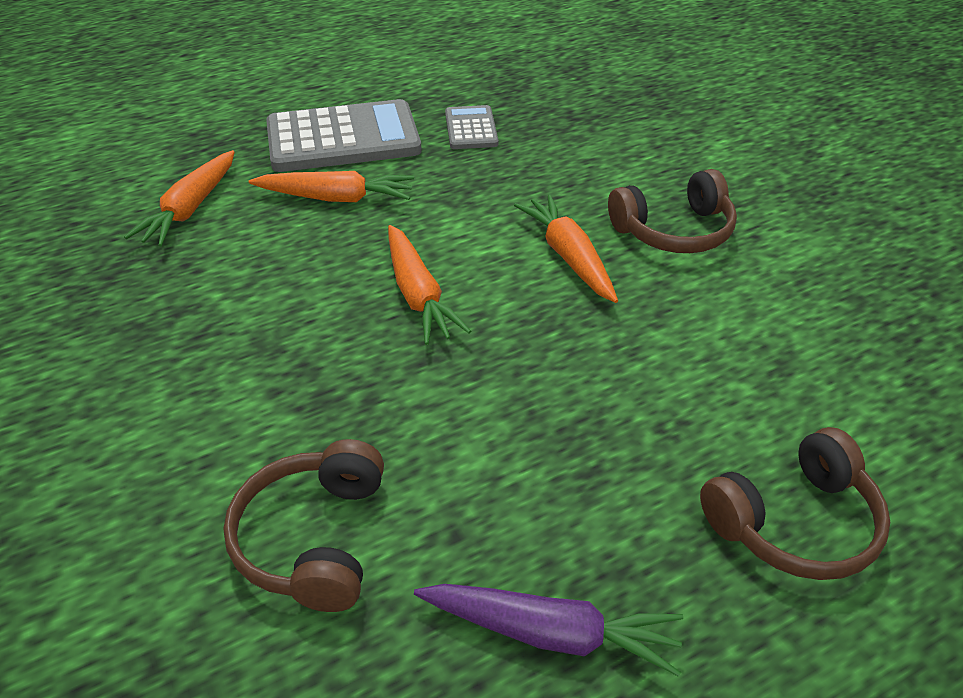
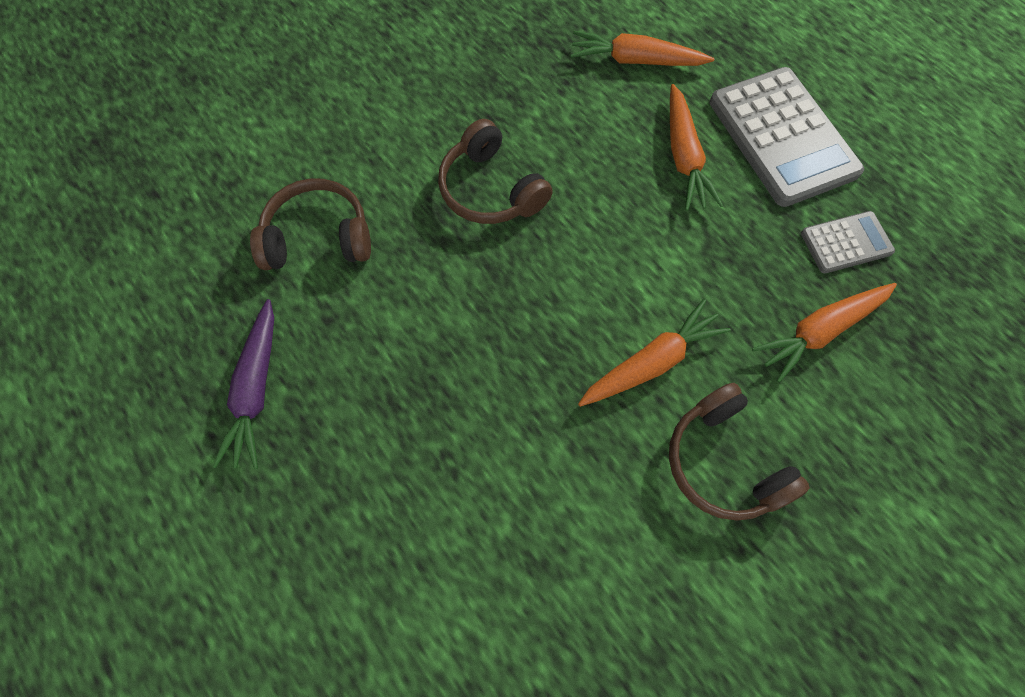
camera: 80 degrees right, 25 degrees up
(418, 294) = (567, 248): orange carrot -> orange carrot (820, 331)
(795, 523) = (357, 562): brown headphones -> brown headphones (490, 189)

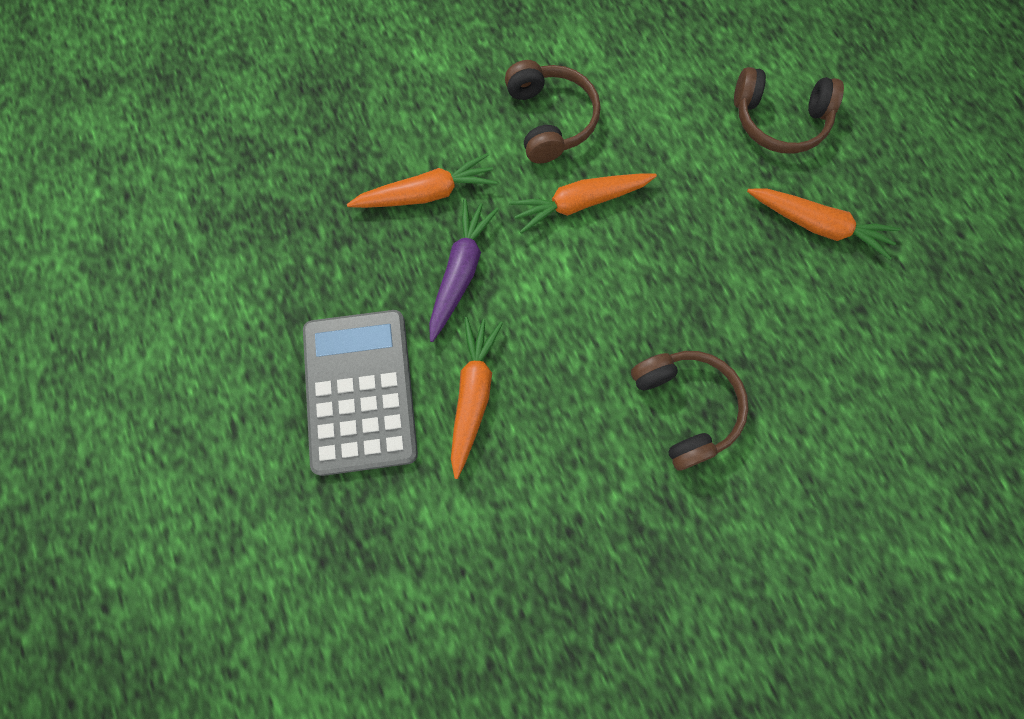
camera: 165 degrees left, 5 degrees up
(256, 389) = (925, 262): purple carrot -> purple carrot (460, 272)
(318, 237) = (870, 398): brown headphones -> brown headphones (779, 121)
(636, 61) = (476, 541): orange carrot -> orange carrot (817, 226)
(846, 243) = (360, 263): grey calculator -> none

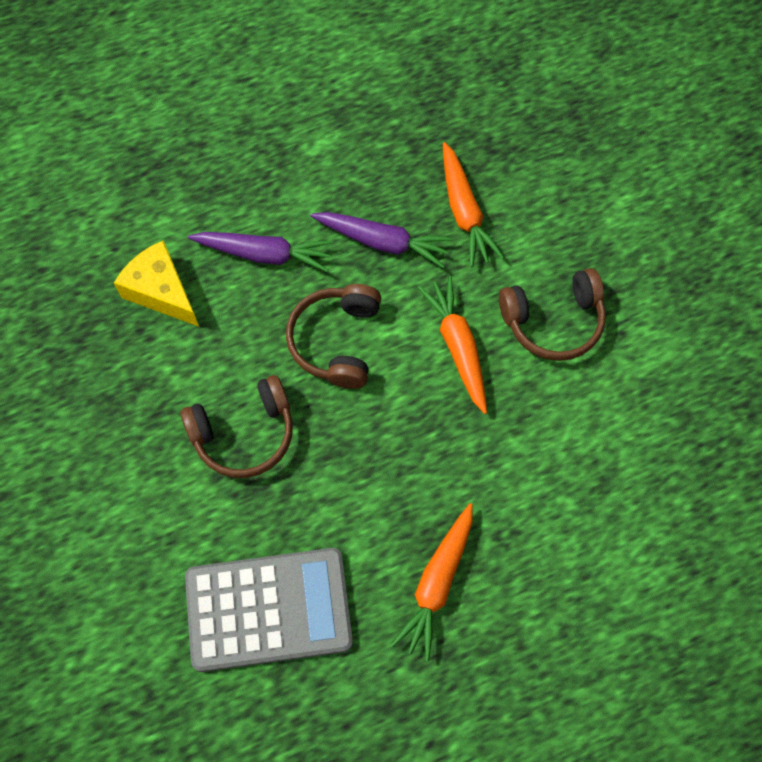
camera: 90 degrees right, 5 degrees down
(360, 391) = (271, 167): grey calculator -> grey calculator (268, 610)
(473, 395) = (264, 254): orange carrot -> purple carrot
(519, 510) = (161, 291): none -> yellow cheese
(779, 121) = (567, 556): brown headphones -> brown headphones (336, 341)

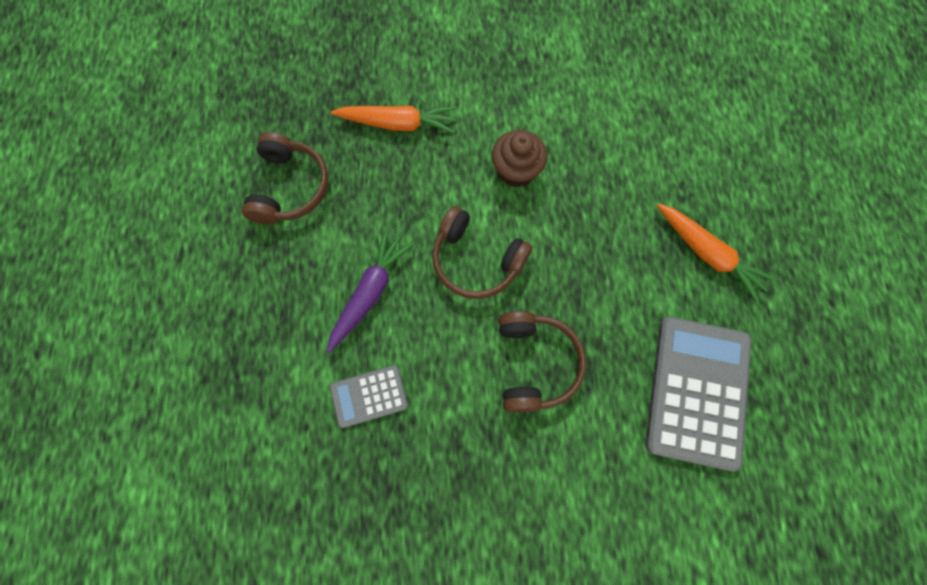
camera: 70 degrees left, 5 degrees up
(161, 291) = (369, 396): yellow cheese -> grey calculator
(382, 242) = (399, 194): purple carrot -> none
(458, 347) = (516, 171): orange carrot -> brown cupcake
(553, 321) = (520, 96): brown headphones -> brown headphones (290, 188)

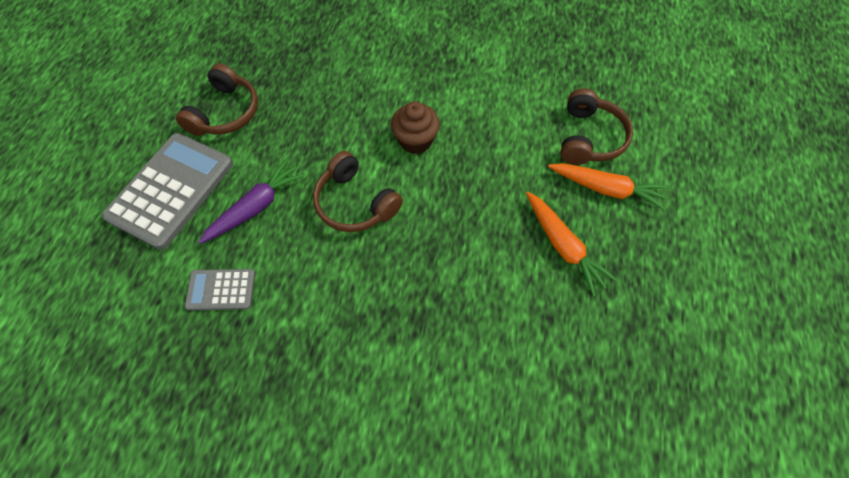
camera: 15 degrees right, 10 degrees down
(397, 123) = (331, 84): orange carrot -> orange carrot (606, 189)
(535, 364) = (374, 300): brown headphones -> brown headphones (589, 138)
(697, 392) = (515, 363): grey calculator -> grey calculator (171, 190)

